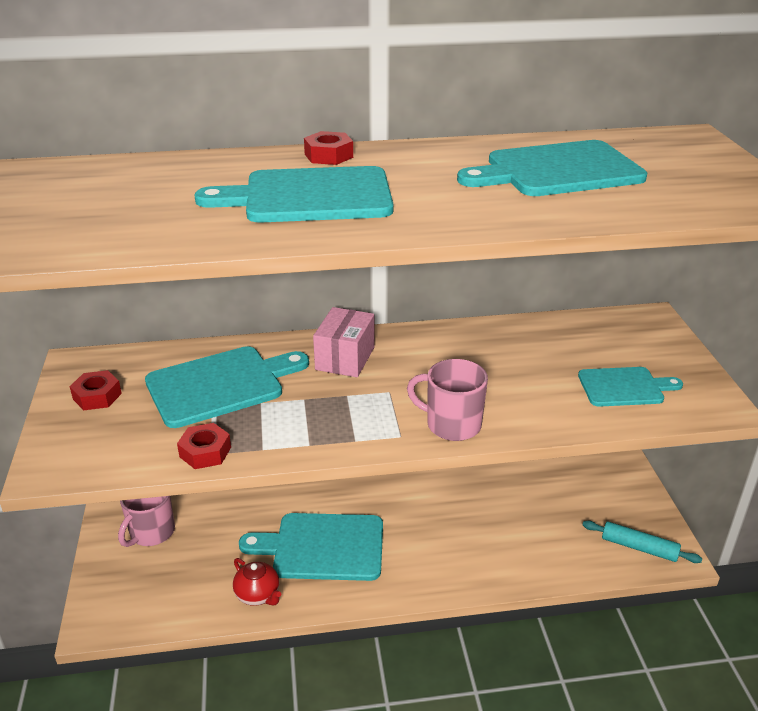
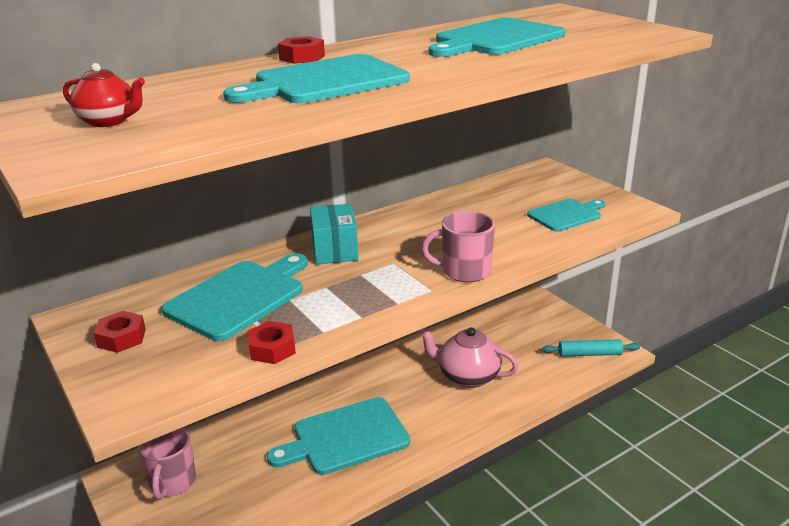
camera: 25 degrees left, 5 degrees down
(258, 595) = (314, 495): red teapot -> red teapot (109, 121)
(345, 358) = (334, 250): pink box -> turquoise box
(484, 525) = (467, 376): none -> pink teapot

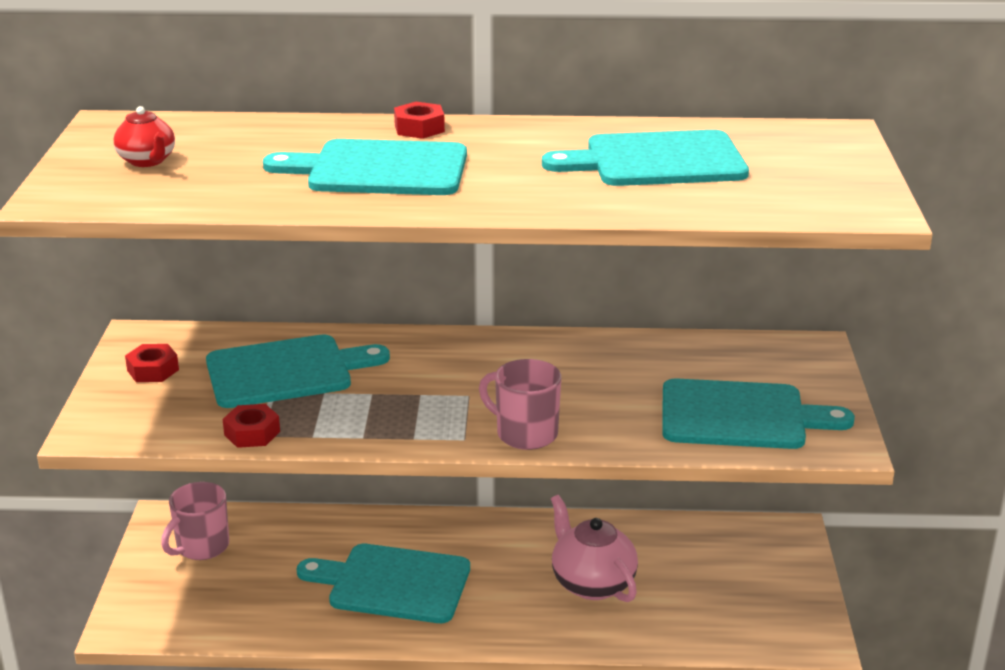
camera: 35 degrees right, 0 degrees up
(334, 250) = (431, 357): turquoise box -> none
(566, 215) = (740, 416): turquoise cutting board -> turquoise cutting board, size x1.62
(589, 354) = (774, 628): turquoise rolling pin -> none

